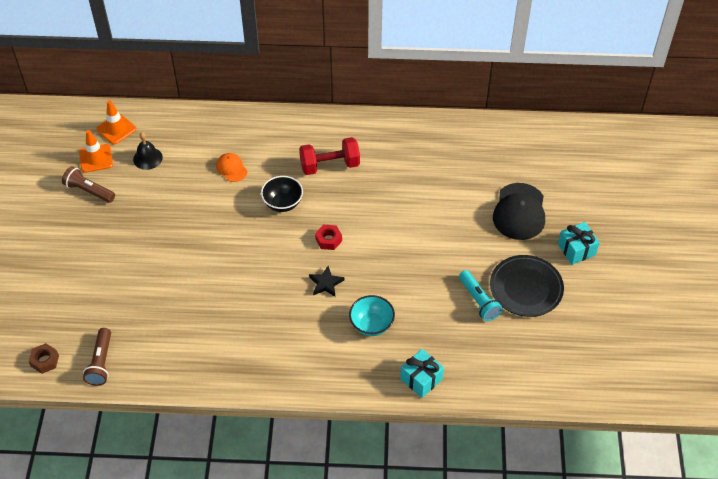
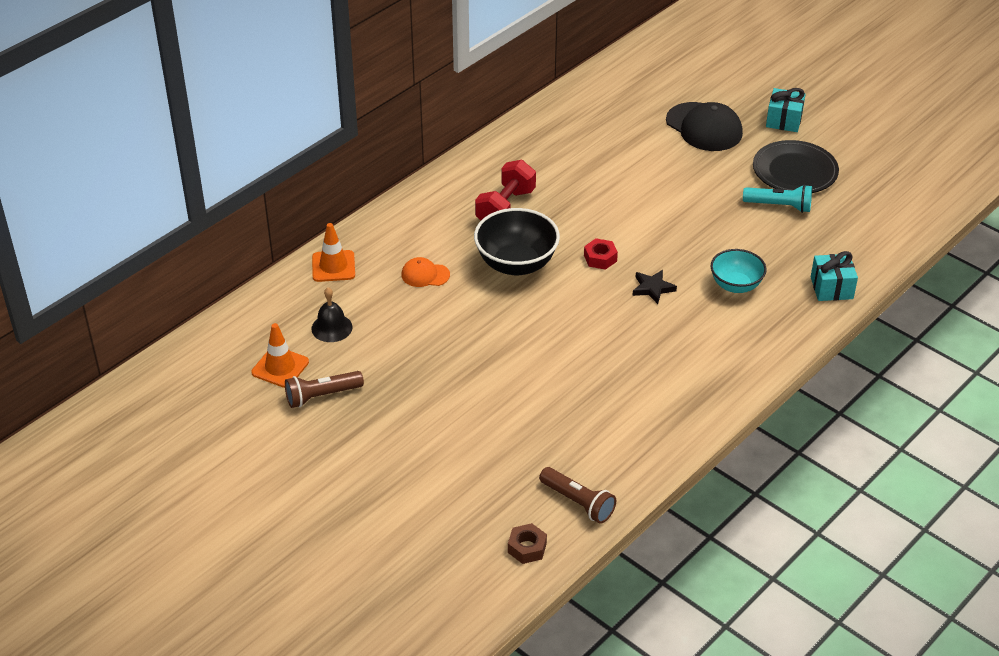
camera: 50 degrees left, 10 degrees down
(116, 129) = (257, 330): orange traffic cone -> orange traffic cone (333, 266)
(283, 203) = (516, 264): black bowl -> black bowl, size x1.55

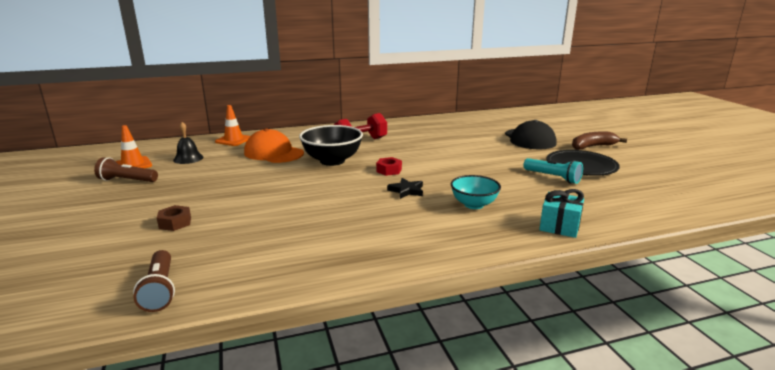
camera: 30 degrees right, 20 degrees down
(425, 275) = (273, 153): orange cap -> orange cap, size x1.89
(527, 548) = (67, 306): brown nut -> brown nut (175, 223)
(784, 120) = (592, 146): turquoise gift -> brown banana

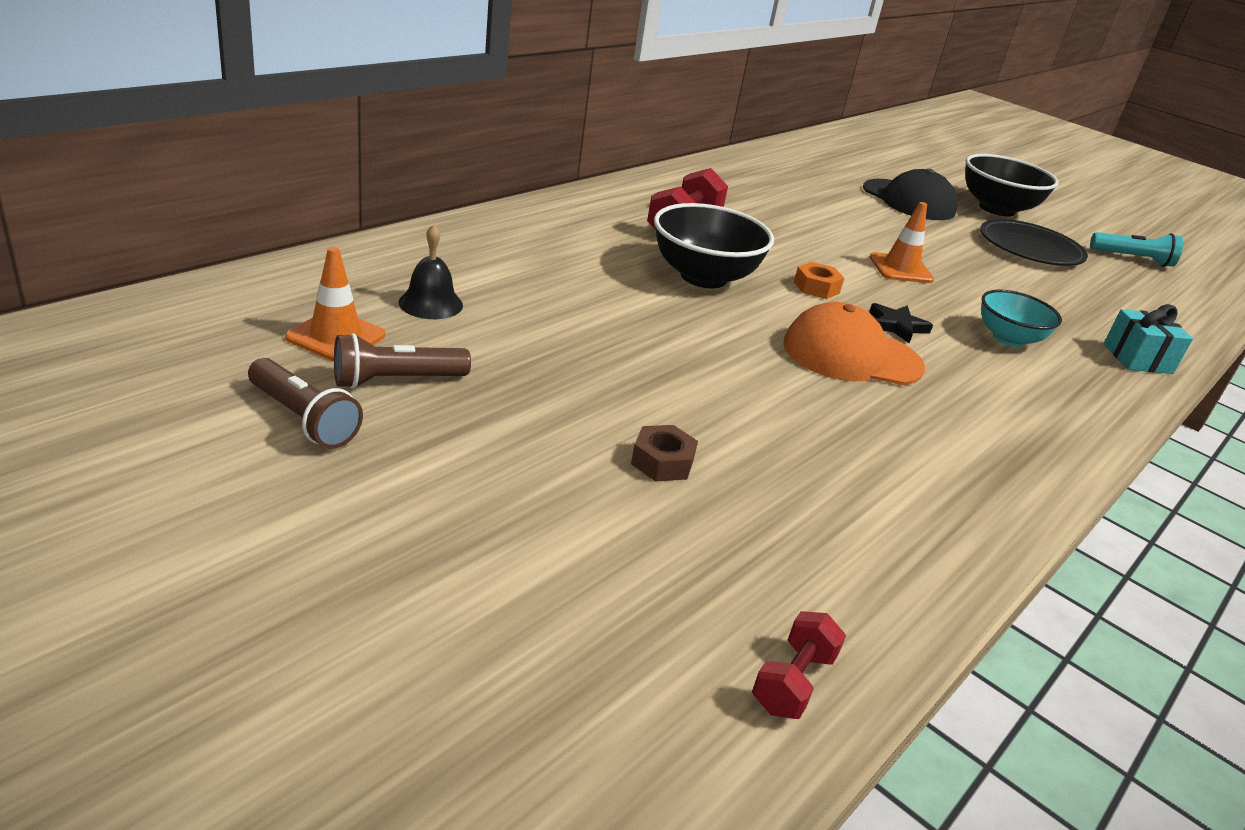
camera: 35 degrees left, 10 degrees up
(70, 310) = (792, 682): none -> red dumbbell
(160, 290) = (858, 598): brown flashlight -> brown flashlight (303, 419)
(233, 140) = (446, 244): orange traffic cone -> orange traffic cone (900, 269)
(273, 153) = (576, 269): orange cap -> orange cap (851, 355)
(389, 170) = (816, 287): red nut -> orange nut
(553, 177) = (1027, 274): turquoise flashlight -> turquoise flashlight (1132, 259)
(592, 146) = (996, 209): brown banana -> black bowl

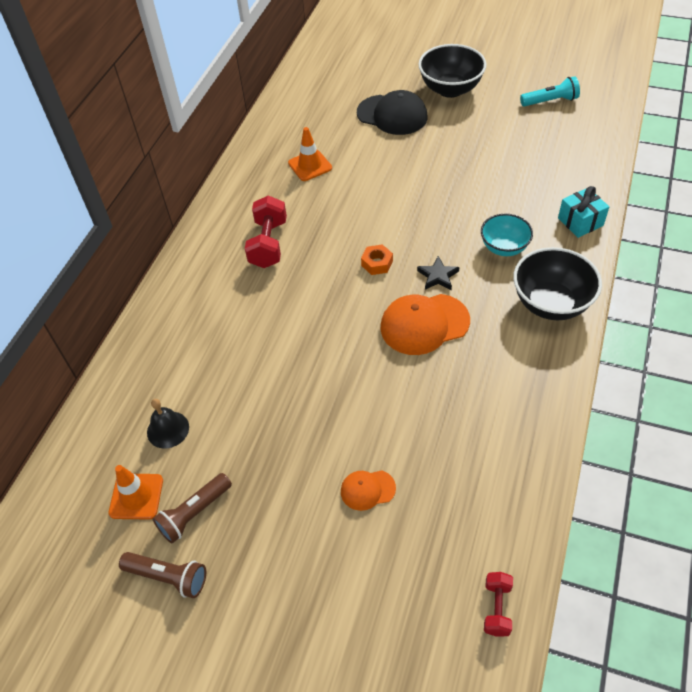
camera: 15 degrees left, 20 degrees up
(662, 462) = (367, 490): brown nut -> orange cap
(703, 277) = (307, 296): black bowl -> black bowl (551, 303)
(900, 269) = (417, 207): orange traffic cone -> orange traffic cone (310, 165)
(1030, 248) = (486, 129): black plate -> none

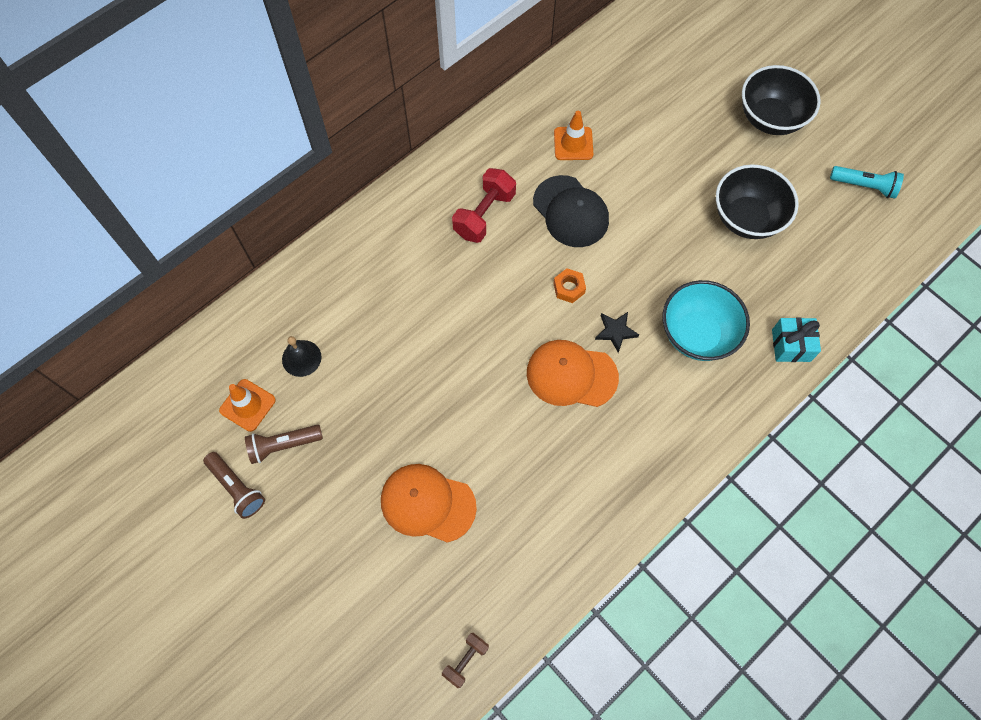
camera: 25 degrees right, 15 degrees up
(367, 490) = (427, 503): orange cap -> orange cap, size x1.89
(392, 115) = (690, 122): black cap -> black cap (570, 211)
(497, 608) = (466, 660): red dumbbell -> brown dumbbell
(504, 247) = (697, 334): turquoise bowl -> turquoise bowl, size x1.55
(551, 303) = (699, 417): black bowl -> black bowl (746, 218)

